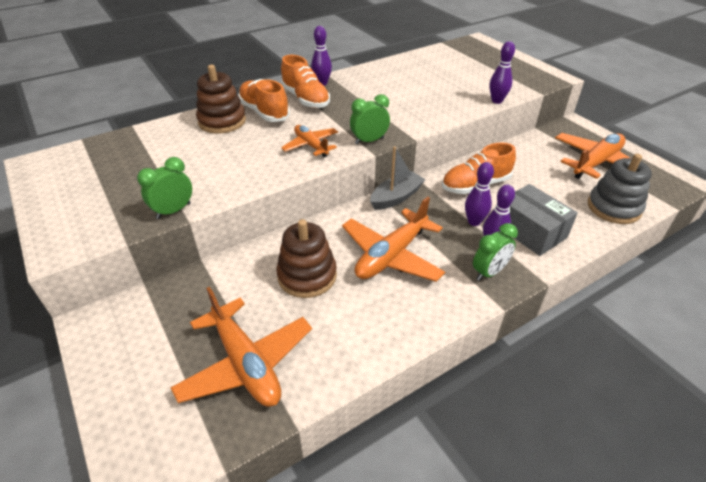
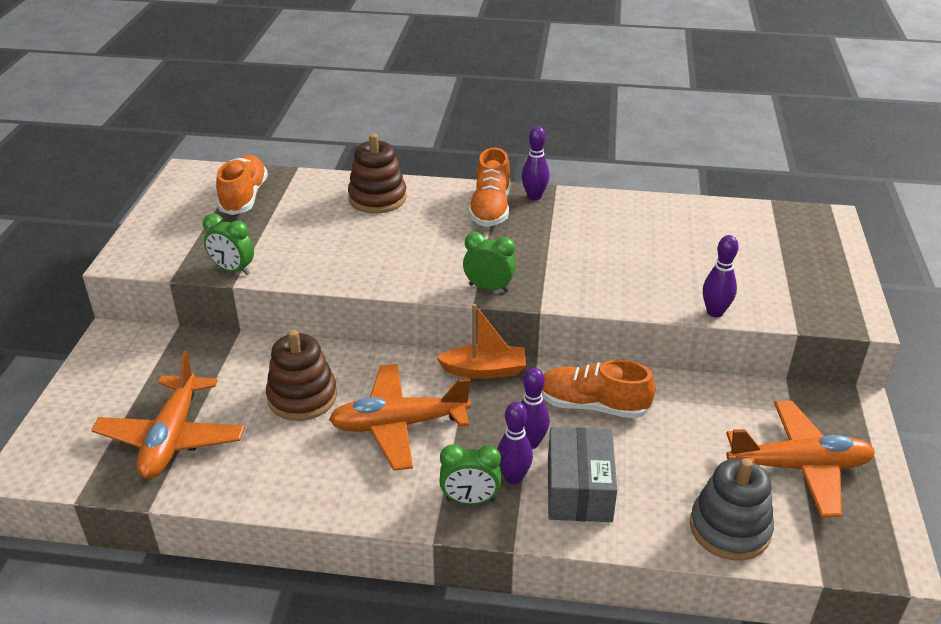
camera: 40 degrees right, 5 degrees down
(173, 211) = (233, 270): green clock -> green clock turned 150 degrees counterclockwise
(264, 112) = (429, 205): orange shoe -> orange shoe (244, 197)
(311, 146) = (424, 265): orange plane -> none
(396, 197) = (484, 370): grey boat -> orange boat

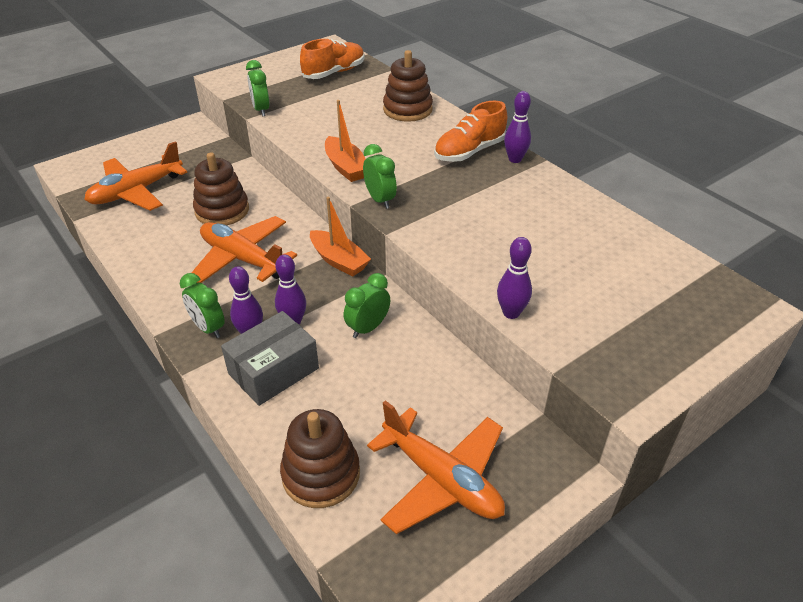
camera: 45 degrees right, 5 degrees up
(412, 277) = (346, 167): none -> orange boat
(592, 405) = (368, 328): orange shoe -> green clock
(729, 529) = (321, 474): grey stacking toy -> brown stacking toy

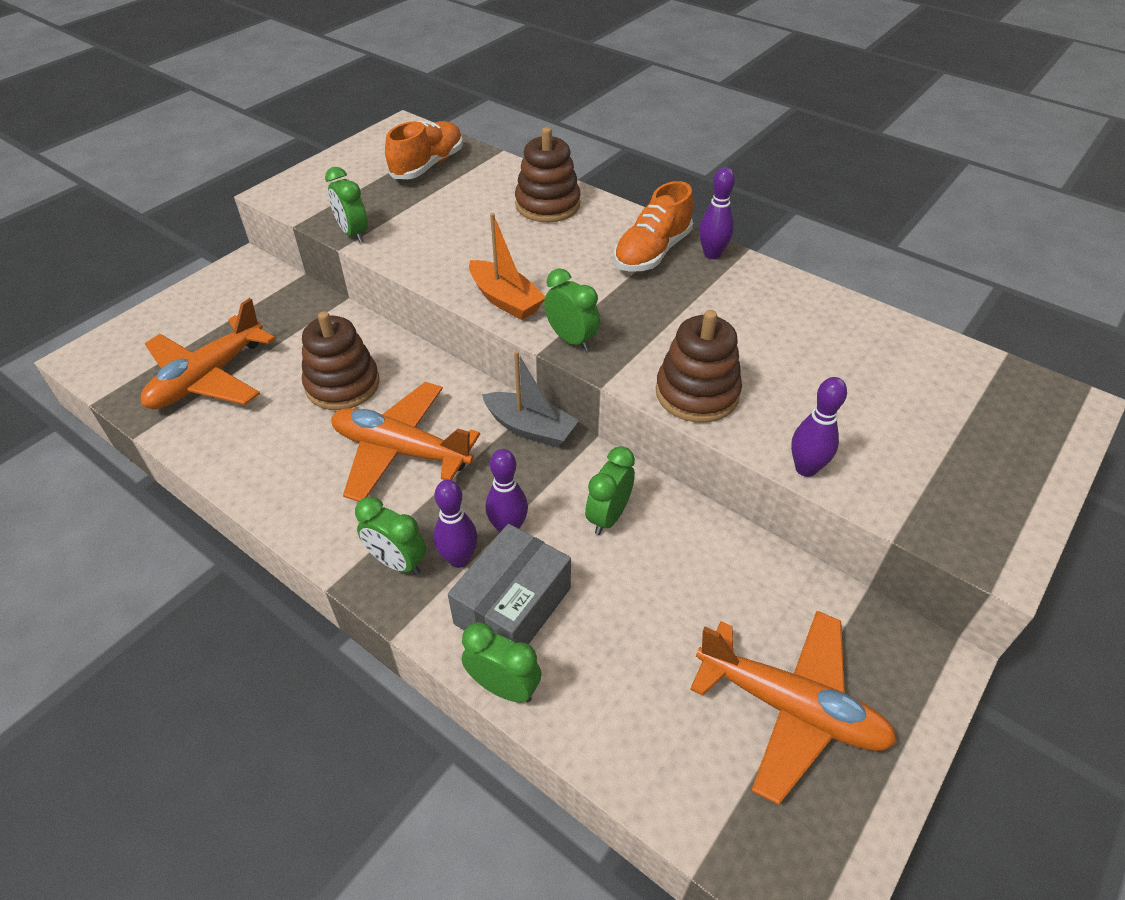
camera: 15 degrees left, 5 degrees up
(243, 420) = (503, 687): none -> green clock
(321, 474) = (638, 740): brown stacking toy -> brown stacking toy (697, 393)
(339, 261) = (530, 428): orange boat -> grey boat

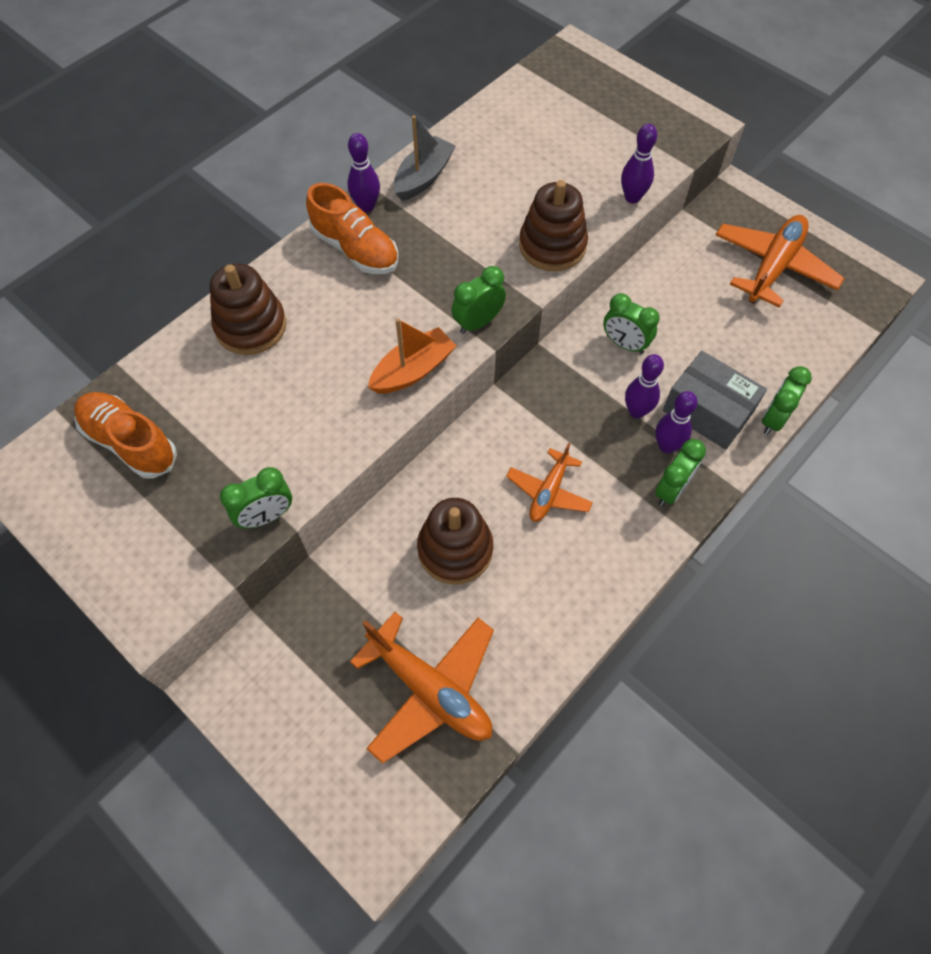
camera: 85 degrees left, 15 degrees up
(401, 451) = (549, 492): orange plane -> orange plane, size x0.59
(530, 428) = (527, 390): grey boat -> grey boat (424, 177)

